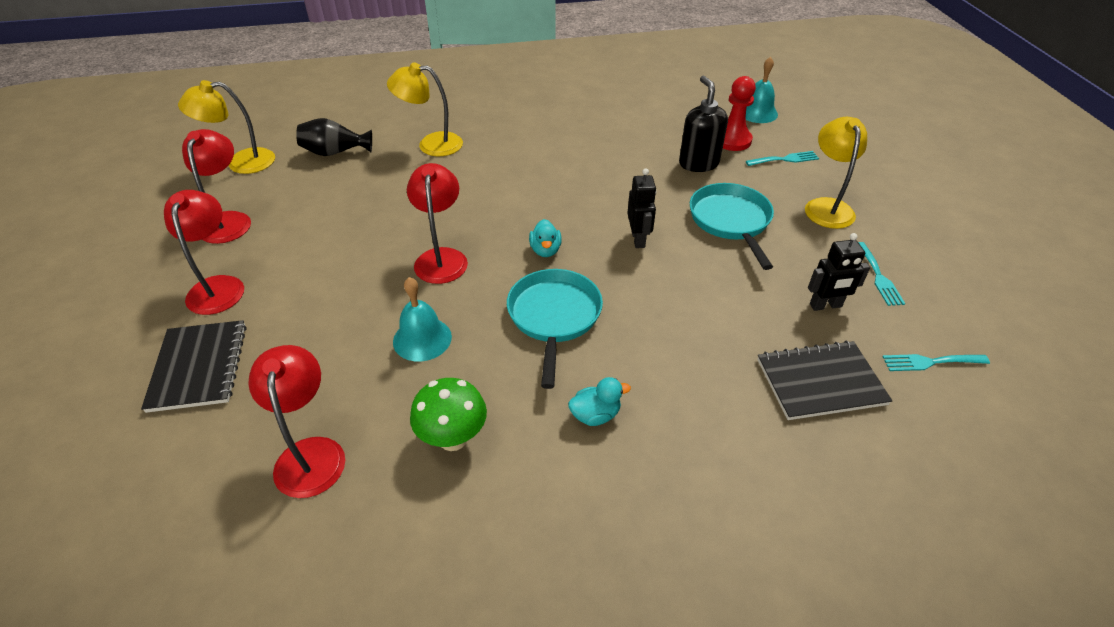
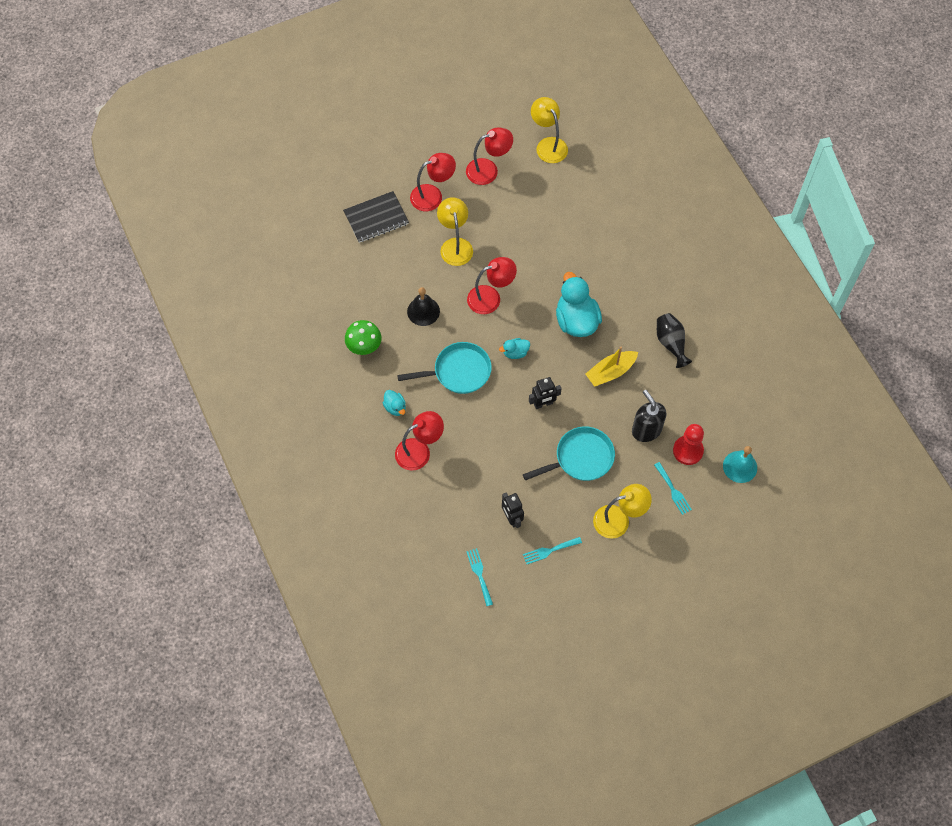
camera: 75 degrees right, 20 degrees up
(310, 453) = (340, 291): red lamp -> red lamp (419, 451)
(335, 152) = (579, 193): black vase -> black vase (671, 343)
(422, 339) = (423, 311): turquoise bell -> black bell
(431, 144) = (610, 248): yellow lamp -> yellow lamp (455, 245)
(520, 188) = (576, 321): none -> turquoise duck
(608, 175) = (610, 372): none -> yellow boat
(698, 163) = (646, 430): black soap dispenser -> black soap dispenser turned 90 degrees counterclockwise
(820, 382) = (447, 515): black notebook -> none

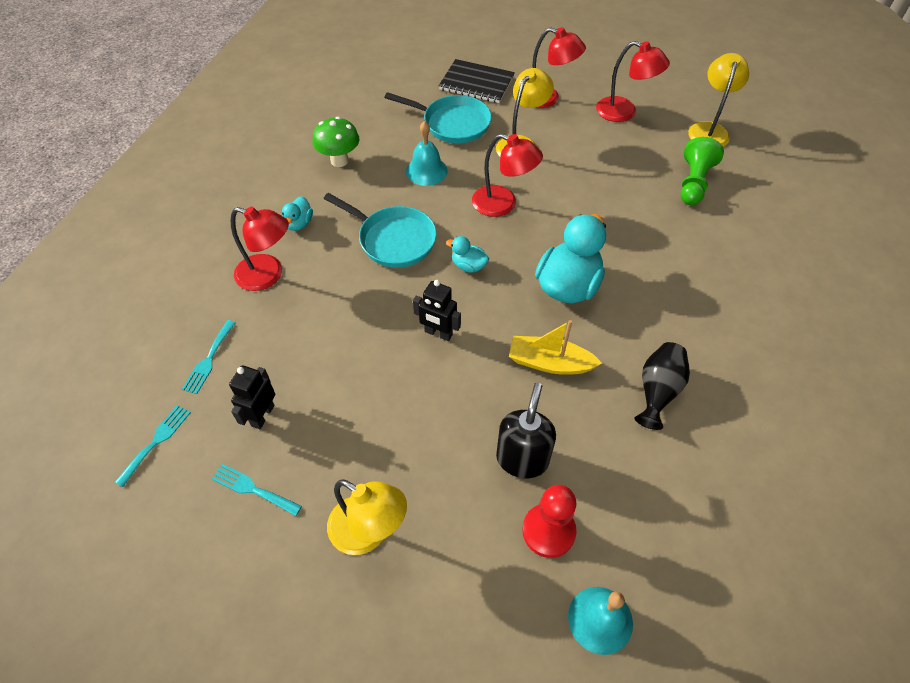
camera: 45 degrees right, 10 degrees down
(423, 311) = (426, 171): black bell -> turquoise bell
(575, 195) = (694, 183): none -> green pawn
(580, 458) = (410, 421): turquoise pan -> turquoise pan (452, 123)
(673, 490) = (475, 563): turquoise fork -> turquoise fork (209, 360)

